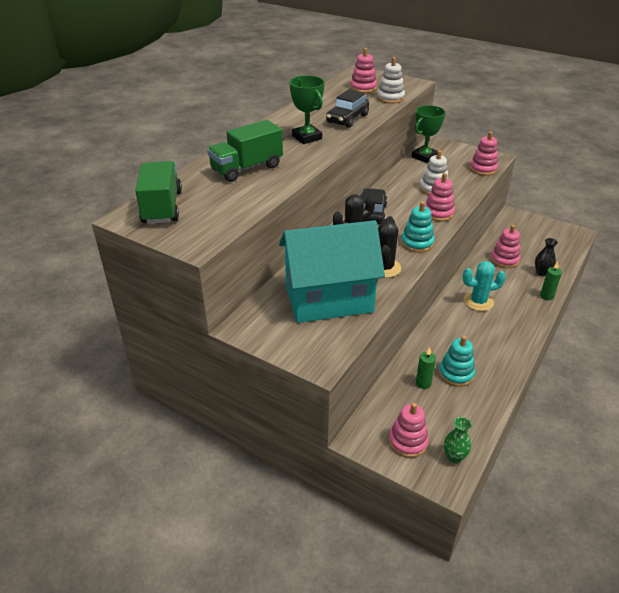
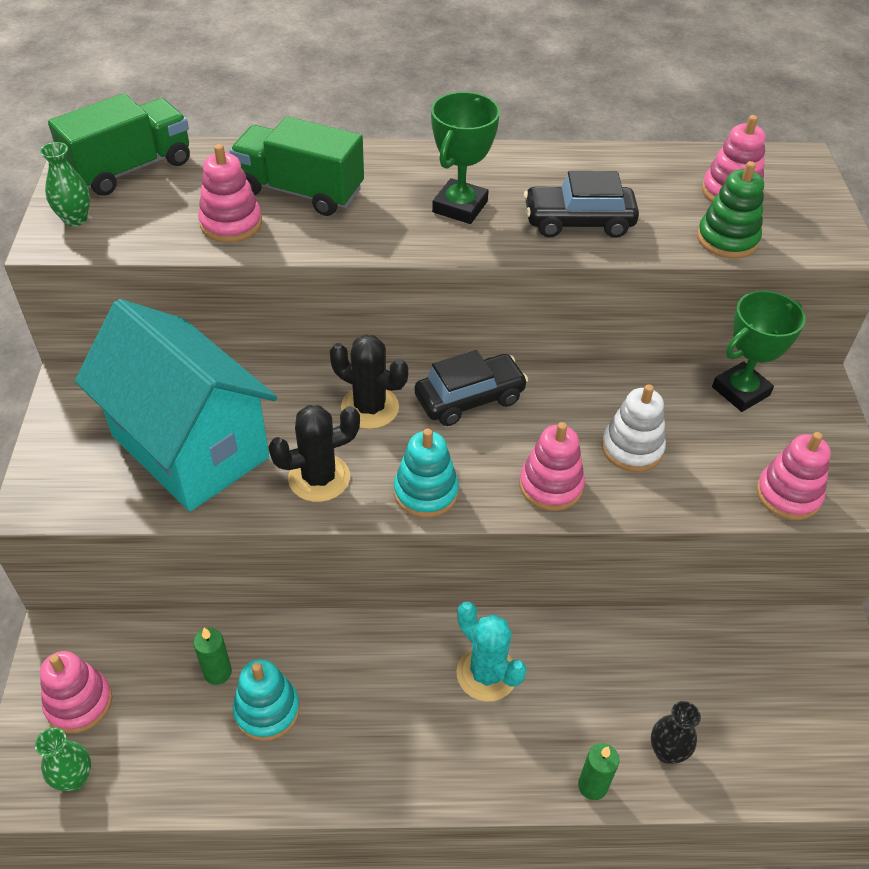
camera: 55 degrees right, 10 degrees up
(187, 234) = (75, 219): none -> green vase
(390, 98) = (727, 239): white stacking toy -> green stacking toy
(424, 157) = (740, 391): green trophy -> green trophy turned 45 degrees counterclockwise
(504, 260) = (655, 671): pink stacking toy -> pink stacking toy (231, 223)

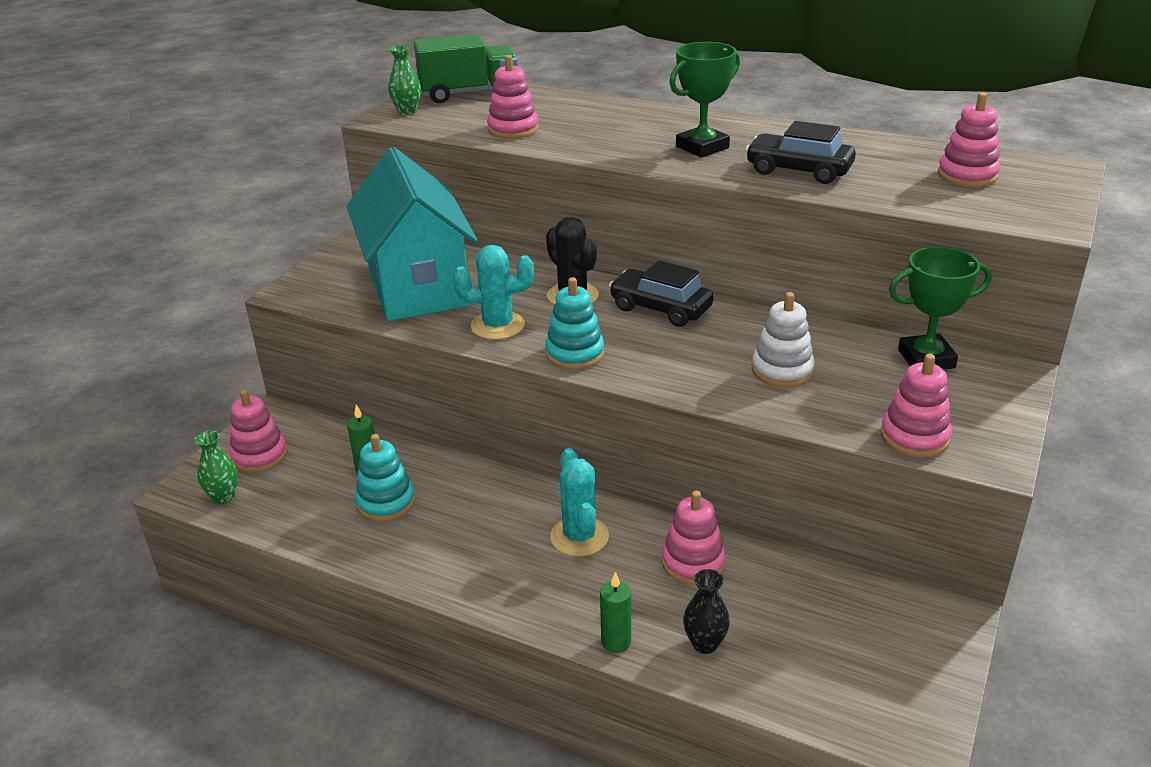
camera: 30 degrees right, 15 degrees down
(300, 191) = (581, 121): green truck -> none
(319, 478) = (497, 326): black cactus -> turquoise cactus
(469, 399) = (660, 308): black car -> black car turned 150 degrees counterclockwise
(550, 486) = (685, 375): pink stacking toy -> pink stacking toy (693, 563)
(727, 239) = (933, 202): green stacking toy -> none

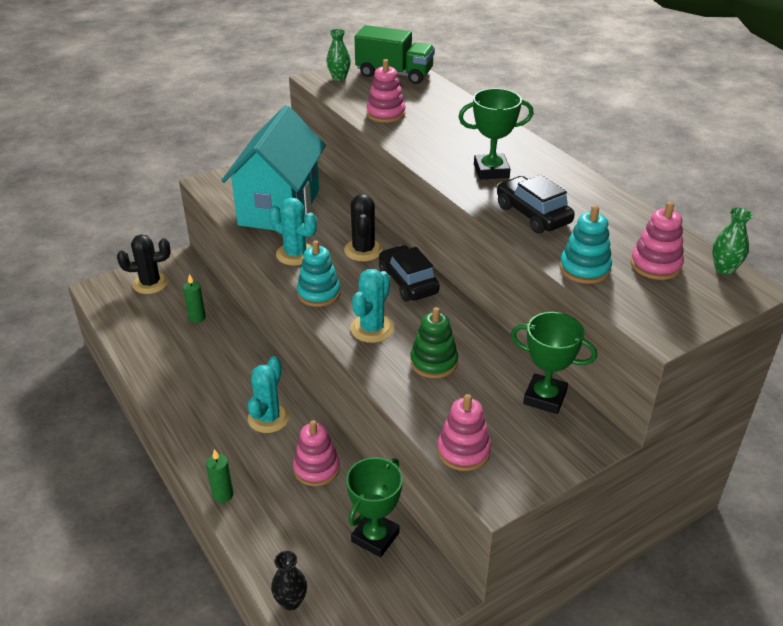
camera: 30 degrees right, 5 degrees up
(224, 497) = (111, 301): green vase -> green vase (724, 269)
(259, 456) = (150, 283): pink stacking toy -> black cactus
(386, 503) = (186, 344): turquoise stacking toy -> turquoise stacking toy (584, 269)
(678, 365) = (372, 328): none -> turquoise cactus
(705, 644) = (270, 523): black vase -> black vase (291, 601)
(782, 370) = (434, 362): white stacking toy -> green stacking toy
(832, 599) = (375, 537): none -> green trophy

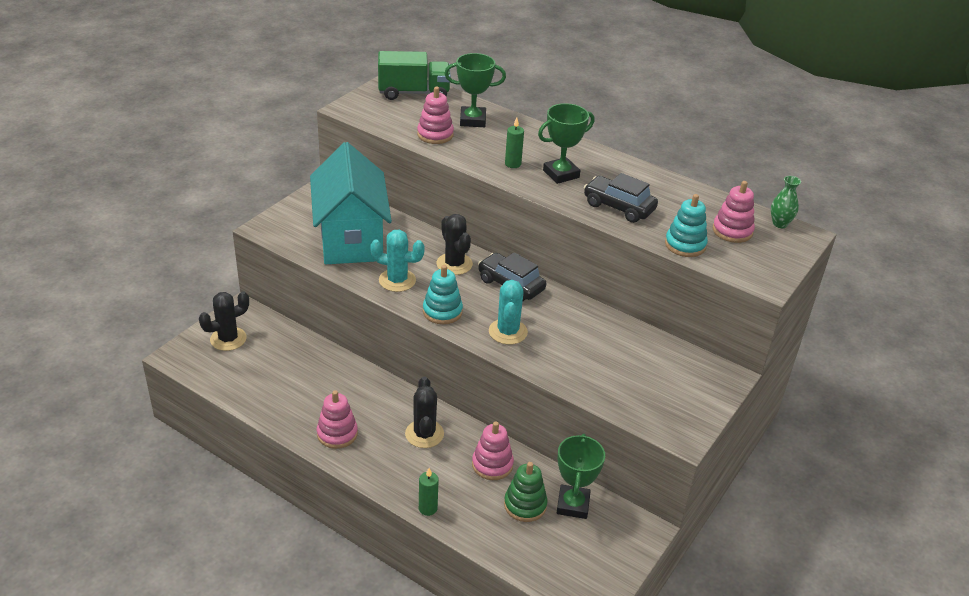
camera: 25 degrees left, 0 degrees up
(197, 317) = (297, 361): green candle -> green candle (513, 164)
(268, 418) = (424, 434): turquoise cactus -> black cactus
(291, 601) = (538, 573): black vase -> none
(339, 77) = (366, 104): green vase -> none
(434, 362) = (575, 348): green stacking toy -> green stacking toy (525, 505)
(463, 451) = (641, 412): pink stacking toy -> pink stacking toy (337, 434)
(545, 398) = (674, 355): green trophy -> green trophy (472, 120)

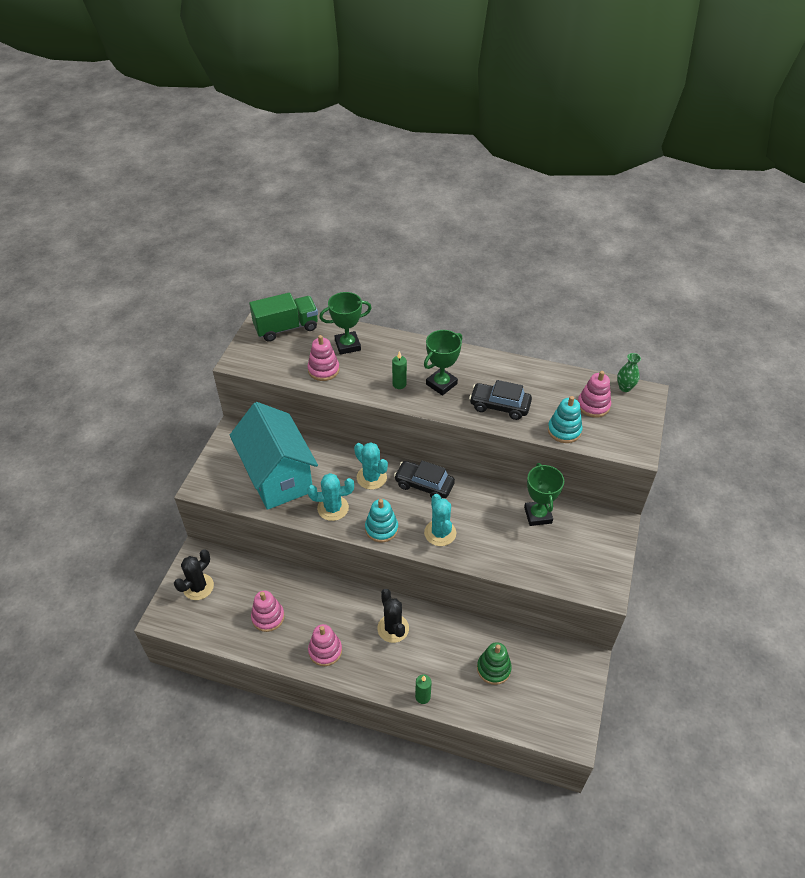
camera: 15 degrees left, 10 degrees up
(454, 264) = (371, 477): black cactus -> turquoise cactus
(492, 464) = (455, 640): pink stacking toy -> pink stacking toy (268, 617)
(573, 505) = (528, 656): green trophy -> green trophy (538, 515)

